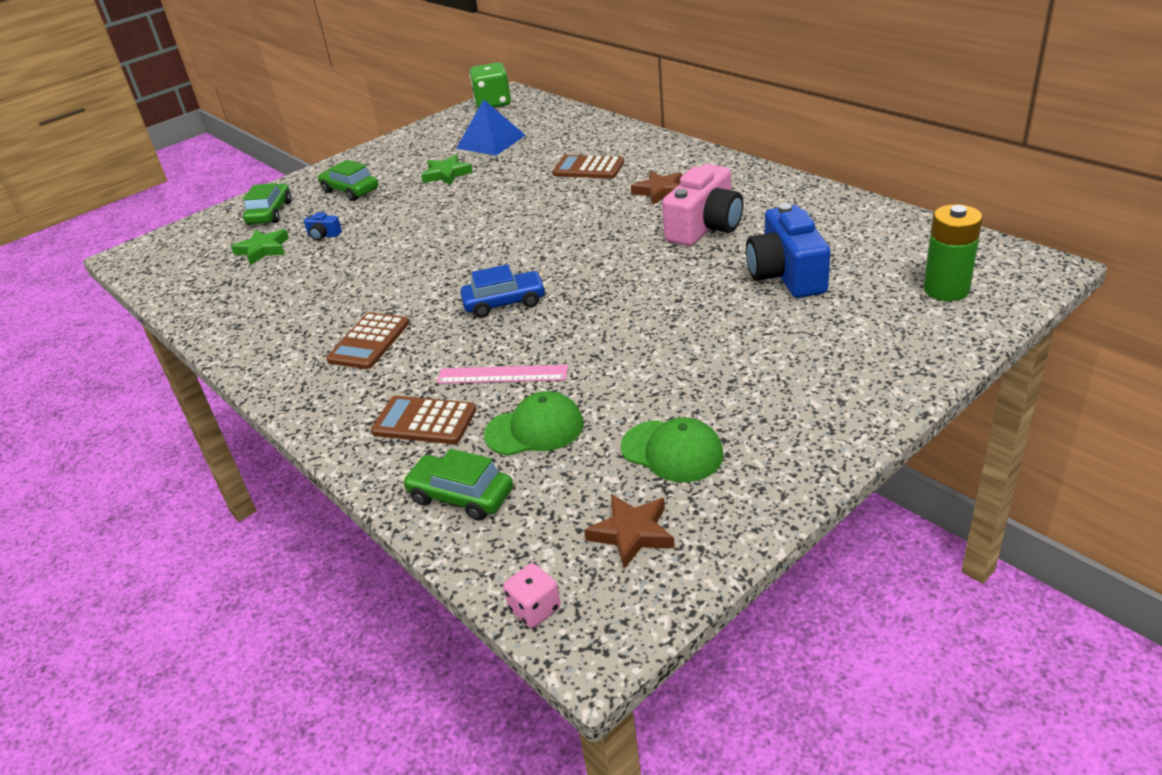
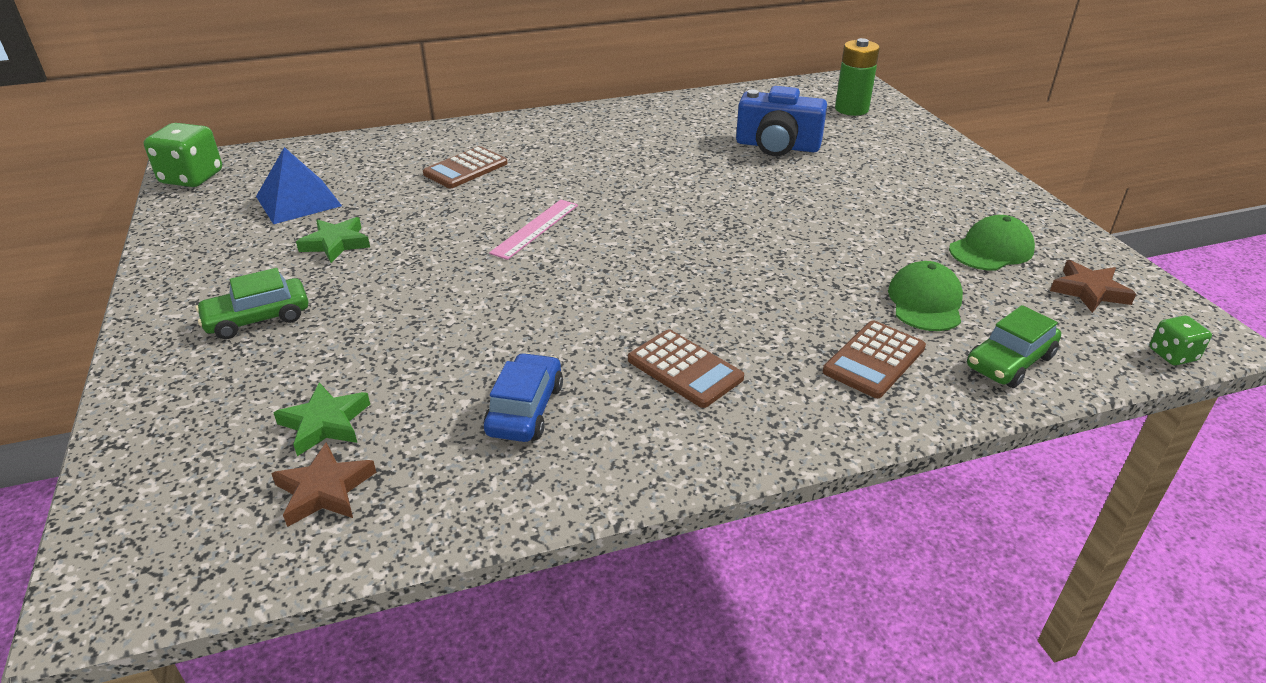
camera: 70 degrees left, 0 degrees up
(270, 213) = (208, 401): green car -> none
(324, 235) = (362, 361): blue camera -> none
(502, 374) = (823, 299): pink ruler -> pink ruler (535, 228)
(504, 302) = (689, 270): blue car -> blue car (525, 409)
(535, 609) = (1172, 355): pink dice -> green dice
(660, 191) = (569, 152): brown star -> brown star (324, 490)
(705, 227) = (662, 152): pink camera -> none

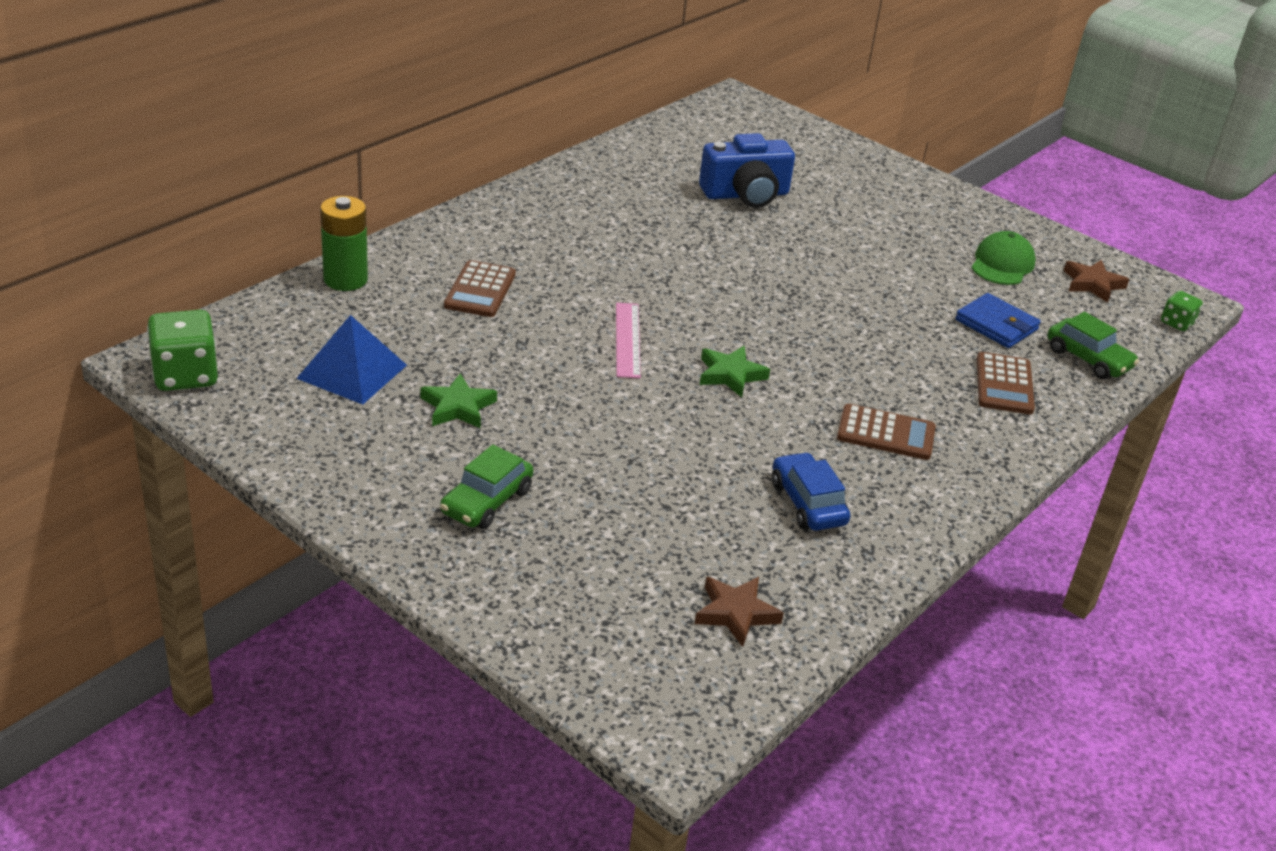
camera: 35 degrees left, 0 degrees up
(325, 423) = (670, 567): green star -> green star (730, 375)
(851, 109) = (769, 135): green battery -> green battery (345, 279)
(925, 302) = (996, 325): green cap -> blue wallet
(1009, 362) = (1088, 359): green car -> green car turned 60 degrees counterclockwise

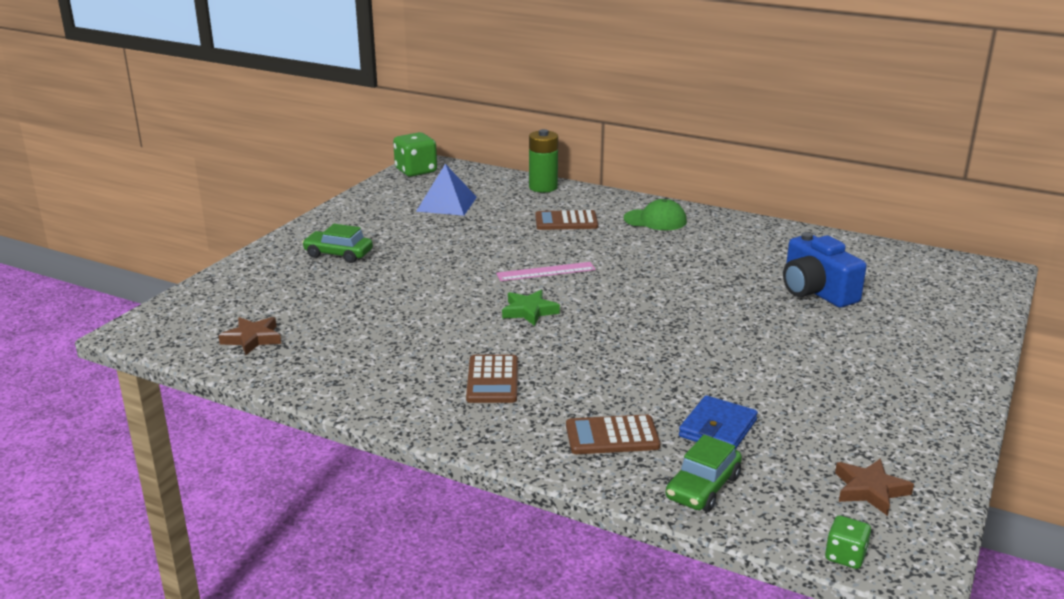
camera: 80 degrees right, 10 degrees down
(457, 407) = (429, 234): green star -> none
(807, 503) = (382, 354): blue car -> none
(1002, 264) = (846, 428): green cap -> green cap (655, 220)

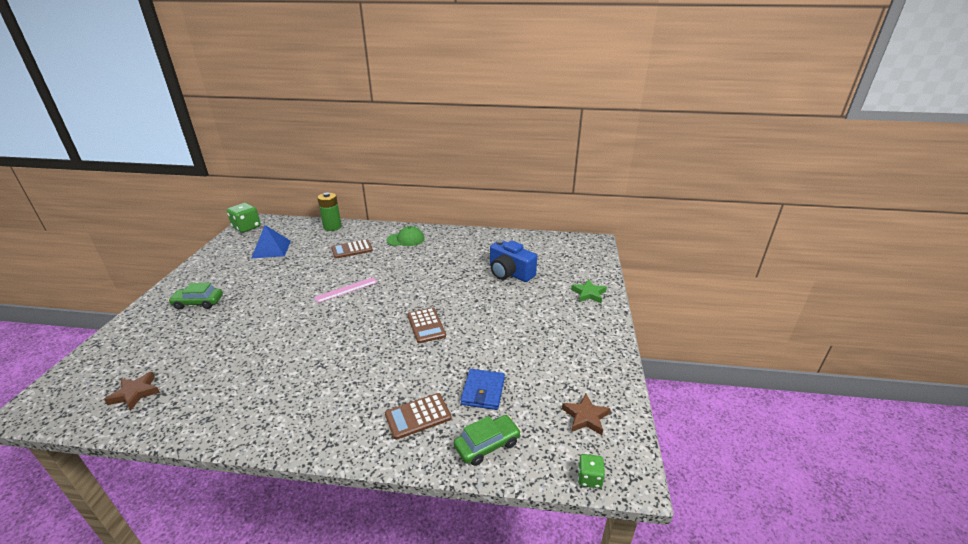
camera: 20 degrees left, 5 degrees up
(492, 380) = (326, 388): brown calculator -> brown calculator (426, 325)
(529, 311) = (341, 323): green star -> green star (588, 294)
(703, 487) = (487, 445): green car -> green car turned 135 degrees counterclockwise

